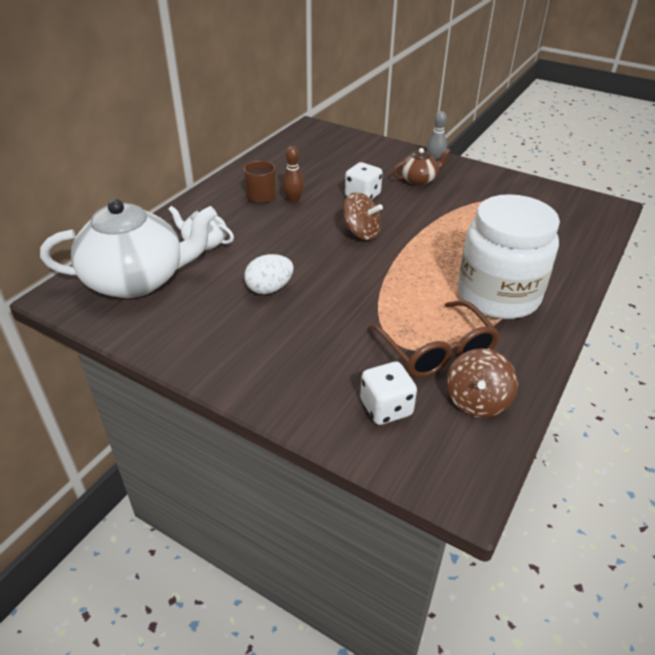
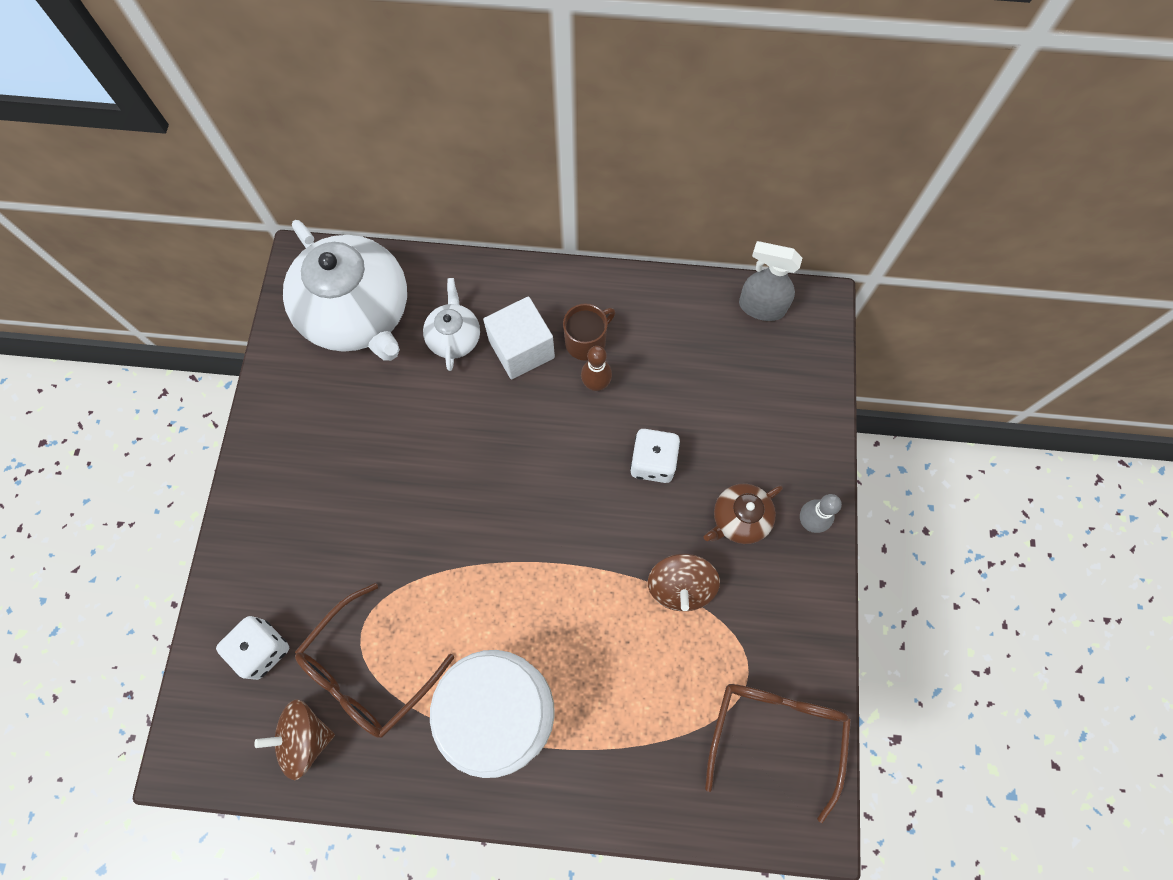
camera: 65 degrees right, 30 degrees up
(241, 219) = (521, 349): none -> white cube
(269, 289) = (400, 450): white egg -> none
(296, 140) = (761, 307): none -> grey spray bottle
(361, 233) = (560, 498): brown spinning top -> brown spinning top (680, 586)
(418, 180) = (739, 519): brown teapot -> brown teapot turned 105 degrees clockwise
(552, 203) = (775, 733): none -> brown glasses

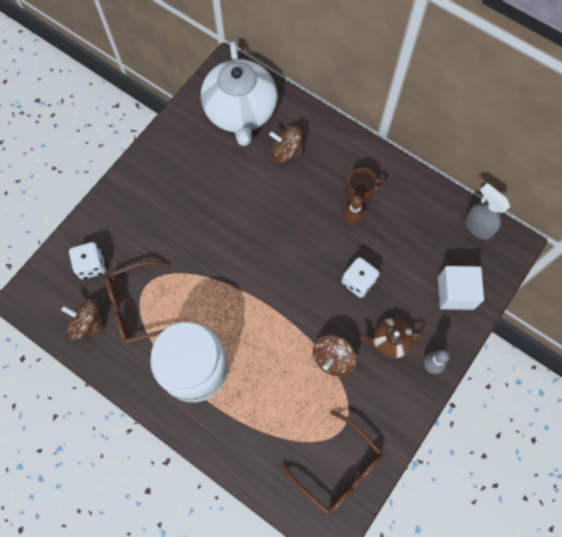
camera: 30 degrees right, 0 degrees up
(454, 337) = (286, 152): white teapot -> brown spinning top
(521, 349) = (320, 178): white cube -> white cube (455, 293)
(775, 733) = (339, 469): brown glasses -> brown glasses turned 90 degrees clockwise

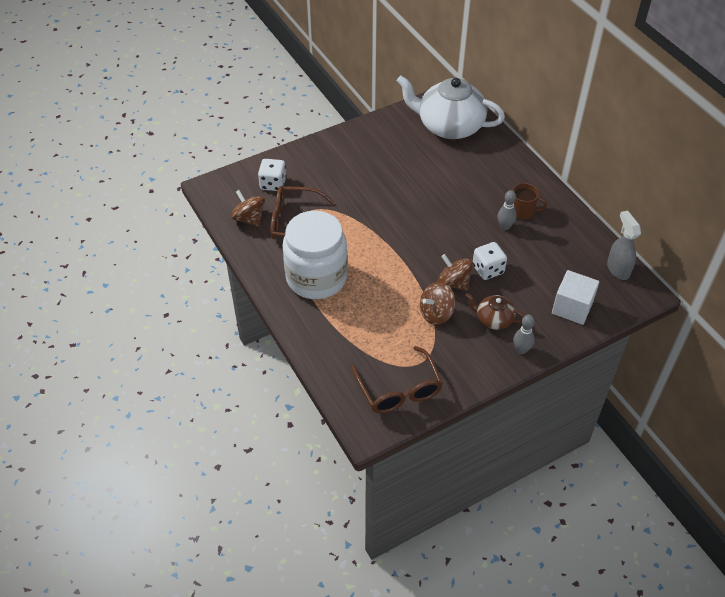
camera: 25 degrees right, 20 degrees down
(240, 111) = (449, 126): white teapot -> white teapot turned 90 degrees clockwise
(286, 152) = (473, 164): brown spinning top -> brown spinning top (453, 283)
(351, 220) = (505, 226): brown bowling pin -> grey bowling pin

